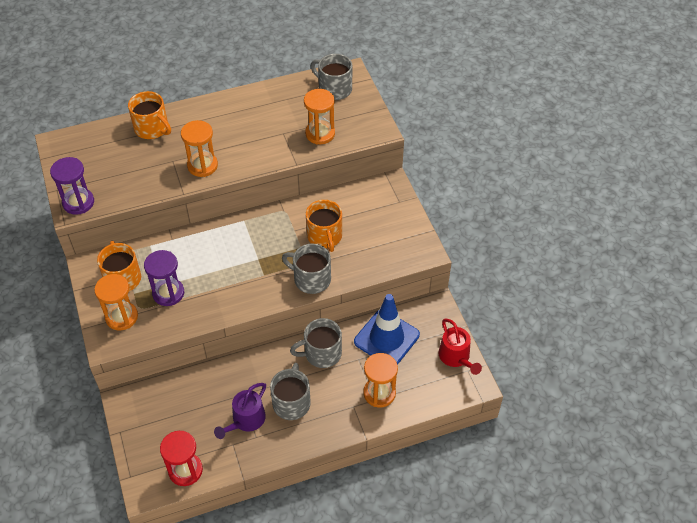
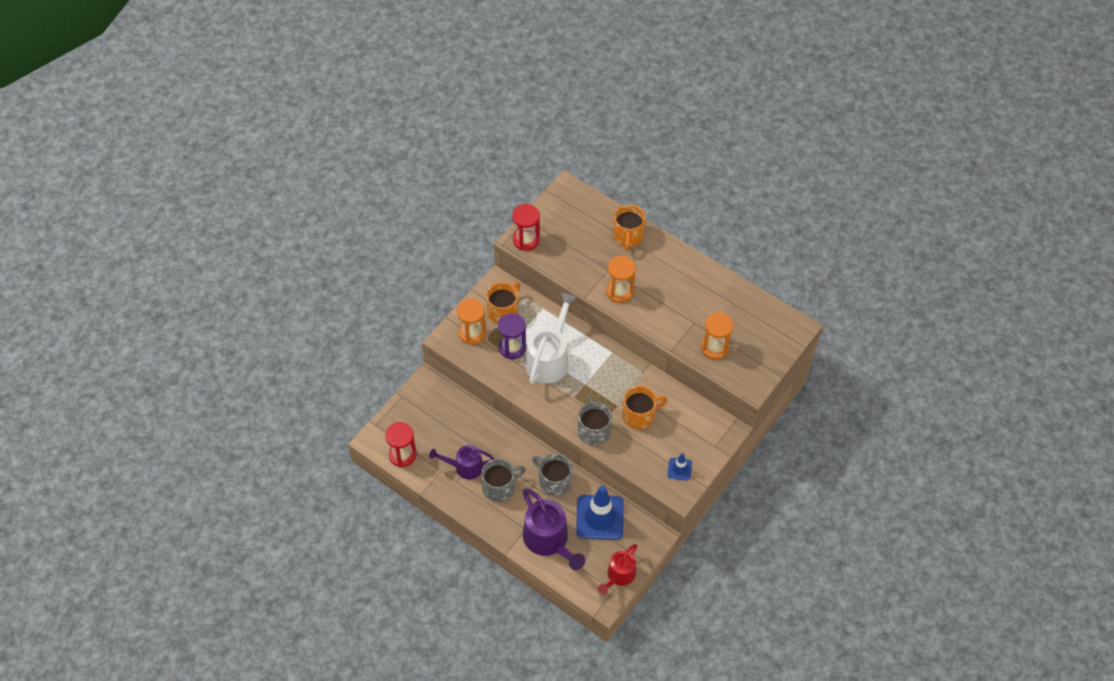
camera: 55 degrees right, 5 degrees up
(78, 202) = (526, 240): purple hourglass -> red hourglass
(207, 271) = (549, 359): none -> white watering can
(325, 236) = (639, 415): orange mug -> orange mug turned 150 degrees counterclockwise
(334, 89) = (770, 328): grey mug -> none
(379, 393) = (549, 540): orange hourglass -> purple watering can
(401, 238) = (679, 469): none -> blue traffic cone

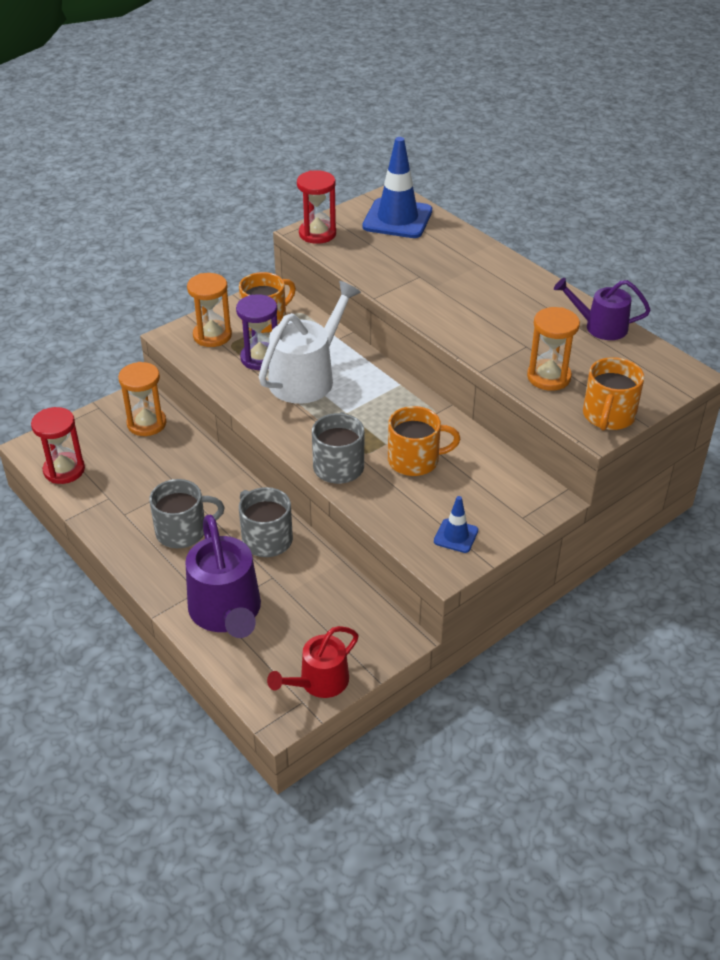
camera: 15 degrees right, 15 degrees down
(465, 467) = (144, 499): purple watering can -> purple watering can (600, 327)
(600, 517) = (318, 597): blue traffic cone -> blue traffic cone (397, 219)
(619, 291) = (426, 299): orange hourglass -> orange hourglass (146, 423)
(628, 236) = (459, 248): orange mug -> orange mug (608, 416)

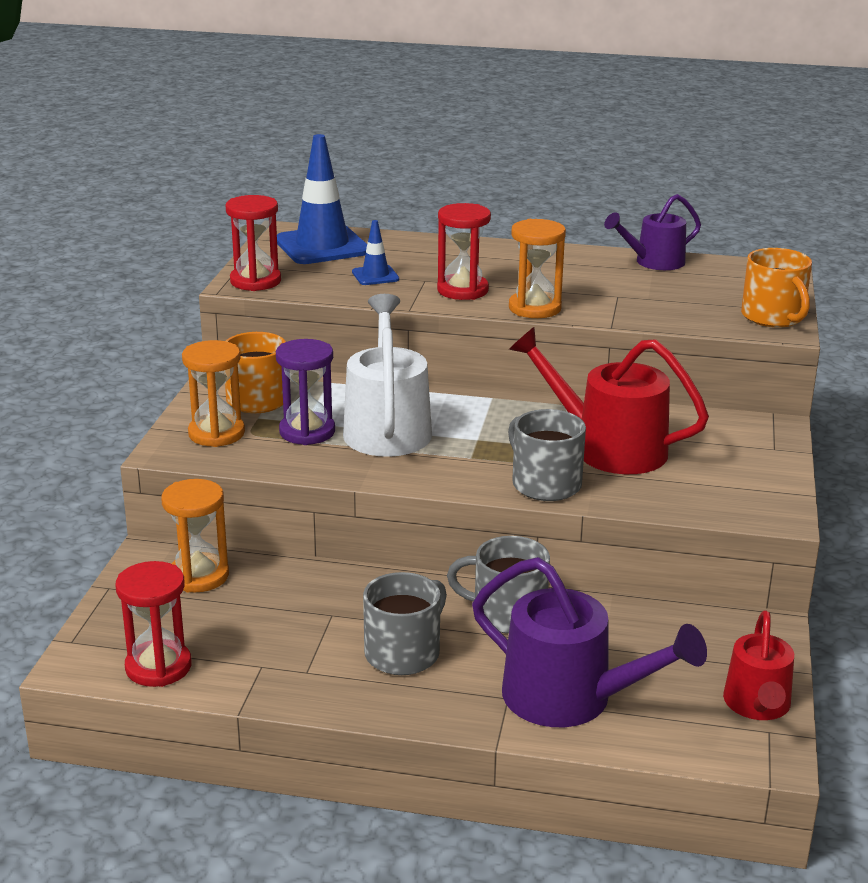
camera: 40 degrees left, 15 degrees down
(415, 460) = (609, 448): orange mug -> red watering can
(430, 296) = (462, 290): none -> red hourglass
(456, 536) = (745, 487): blue traffic cone -> blue traffic cone (375, 276)
(548, 377) = (677, 310): orange hourglass -> orange hourglass (534, 308)

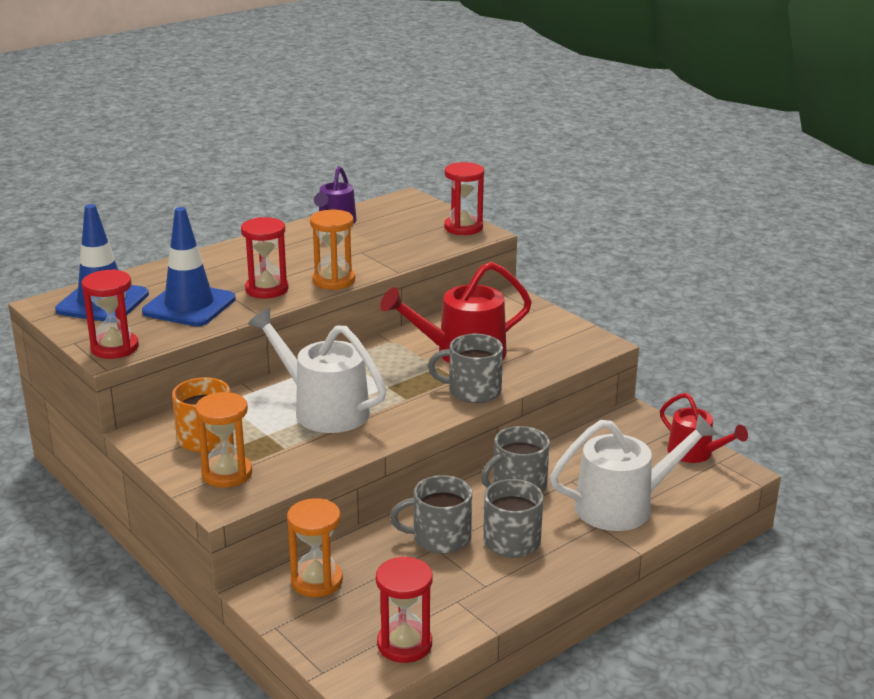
camera: 50 degrees left, 0 degrees up
(307, 432) = (282, 439): purple hourglass -> none
(351, 609) = (439, 538): none -> grey mug
(375, 276) = (189, 306): blue traffic cone -> blue traffic cone, size x2.05
(570, 698) = (623, 506): purple watering can -> white watering can
(773, 317) = (463, 228): orange mug -> red hourglass

